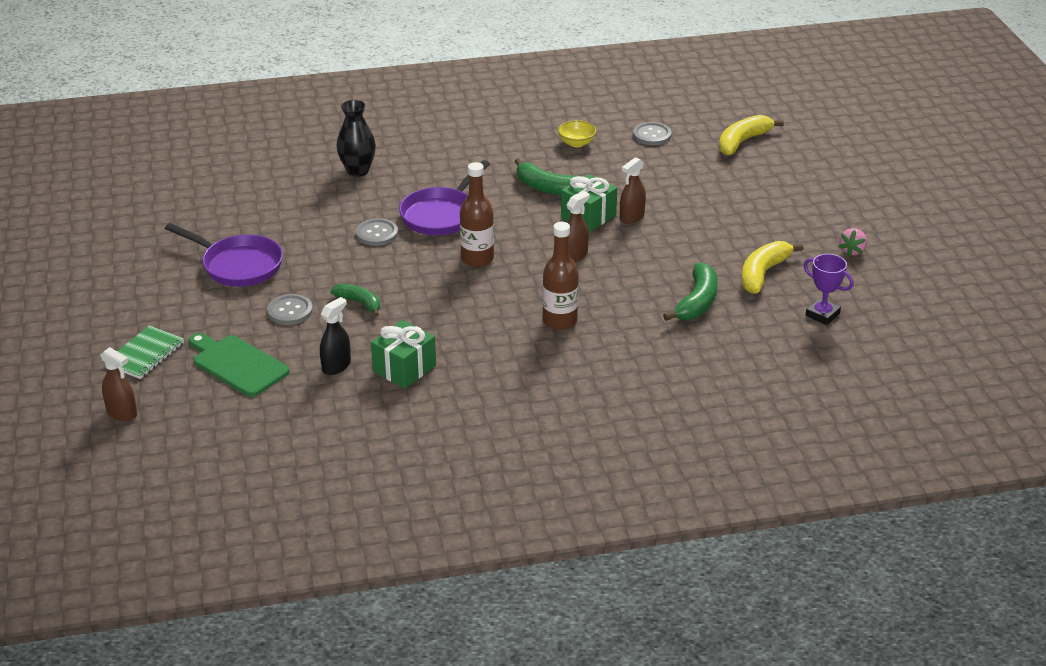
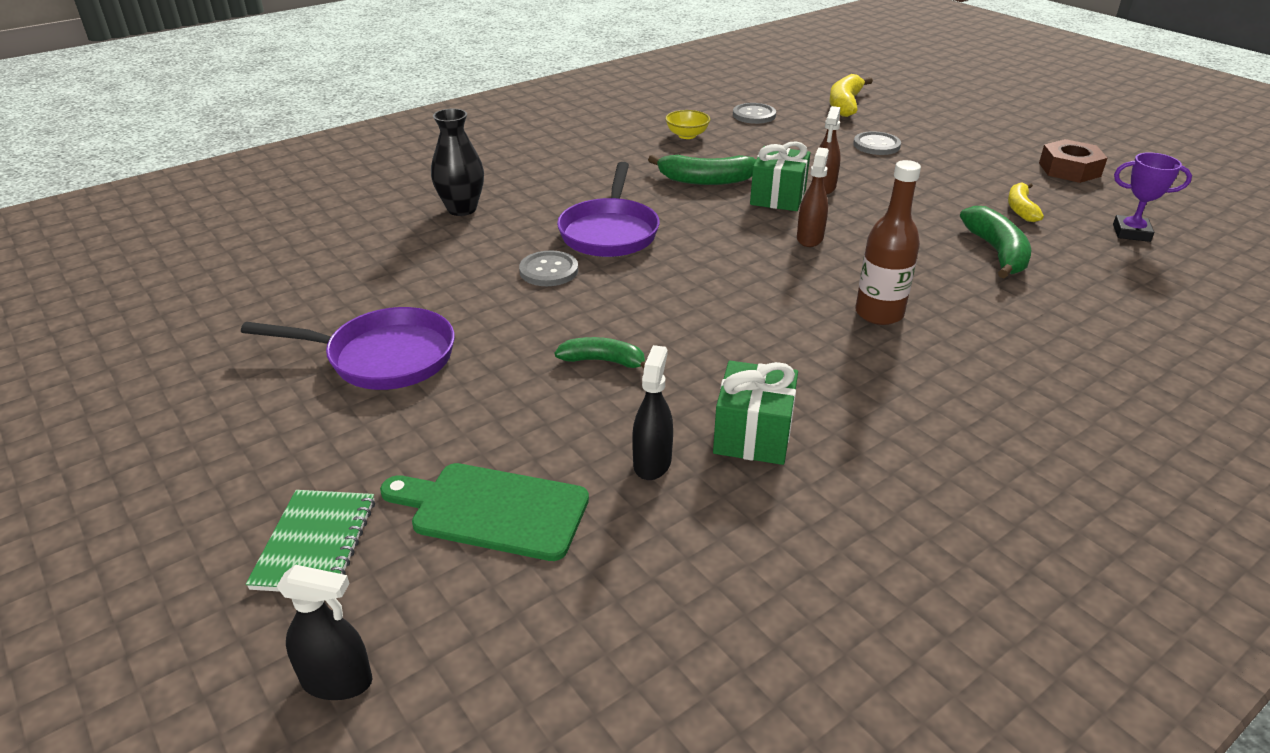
camera: 25 degrees left, 0 degrees up
(122, 413) = (337, 681): brown spray bottle -> black spray bottle
(290, 311) = (512, 400): grey button -> grey button (876, 145)
(477, 259) = (702, 269): brown bottle -> none
(763, 274) = (1021, 209): yellow banana -> yellow banana, size x0.65
(852, 251) = (1069, 169): pink strawberry -> brown nut

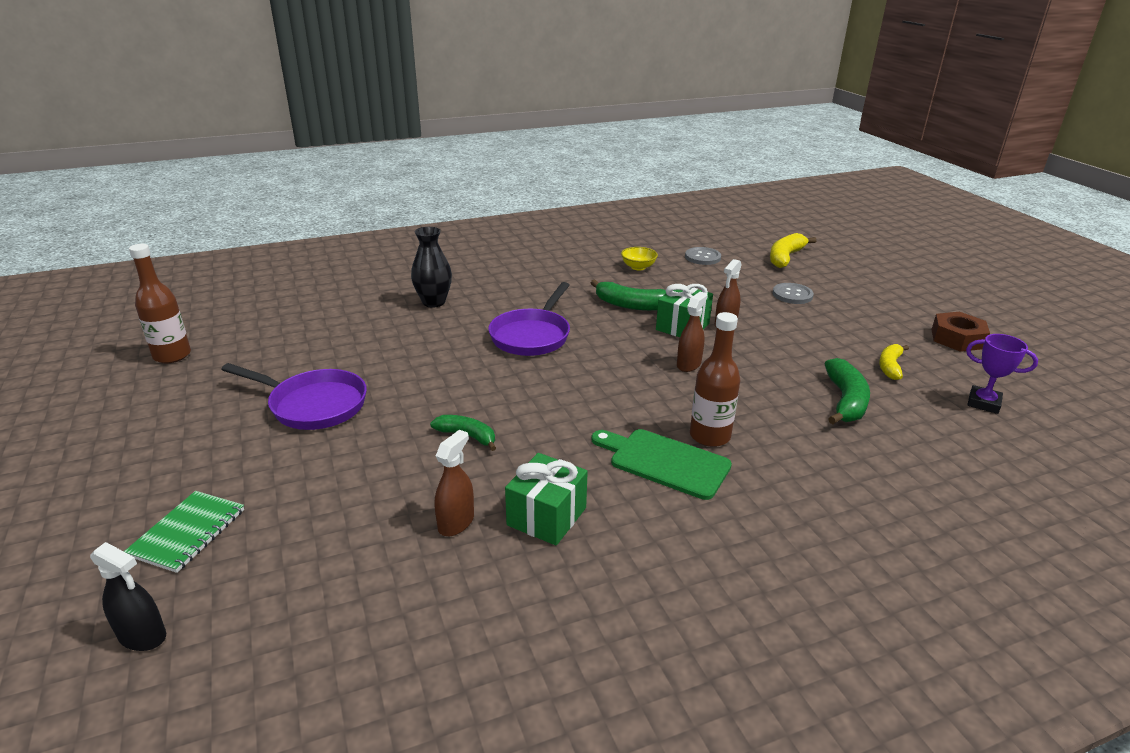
camera: 15 degrees right, 5 degrees down
(142, 327) = (172, 355): none -> brown bottle
(493, 510) = (320, 534): green cutting board -> green cutting board (664, 462)
(549, 270) = (468, 359): grey button -> none
(652, 462) = (456, 522): black spray bottle -> brown spray bottle

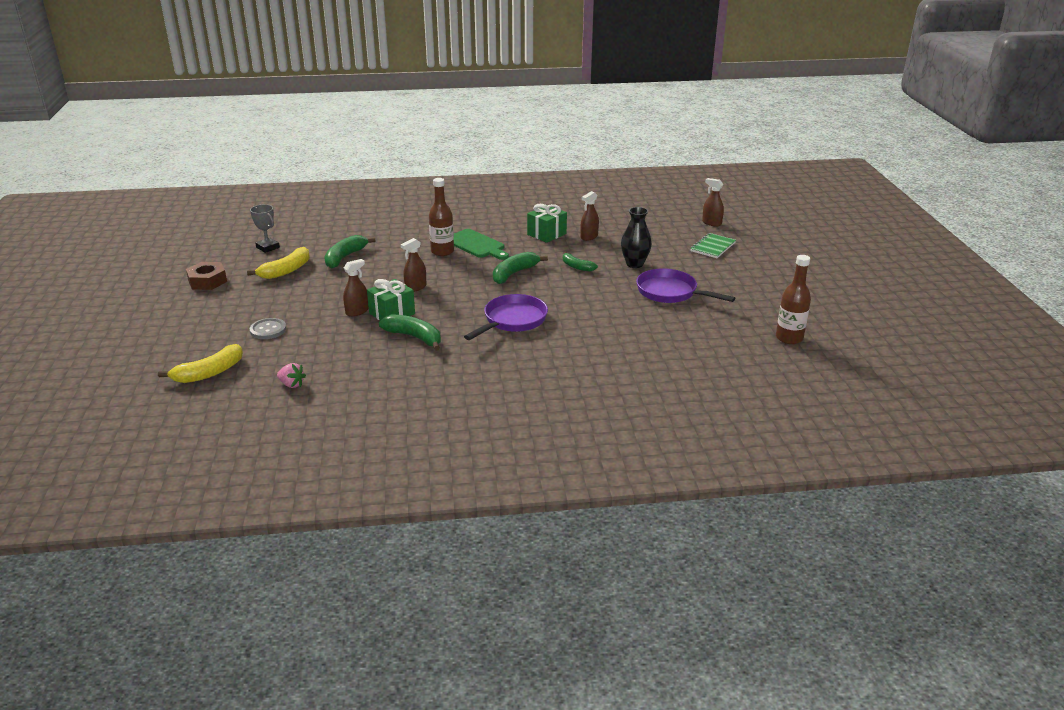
camera: 165 degrees left, 0 degrees up
(142, 636) = (711, 223): black spray bottle -> brown spray bottle
(434, 302) = (585, 362): black vase -> black vase (634, 264)
(564, 407) = (514, 274): none -> green banana
(638, 267) = (370, 380): yellow bowl -> none
(702, 257) = (292, 384): grey button -> pink strawberry
(890, 367) = (286, 270): yellow banana -> yellow banana, size x1.54
(983, 403) = (268, 247): purple trophy -> grey trophy

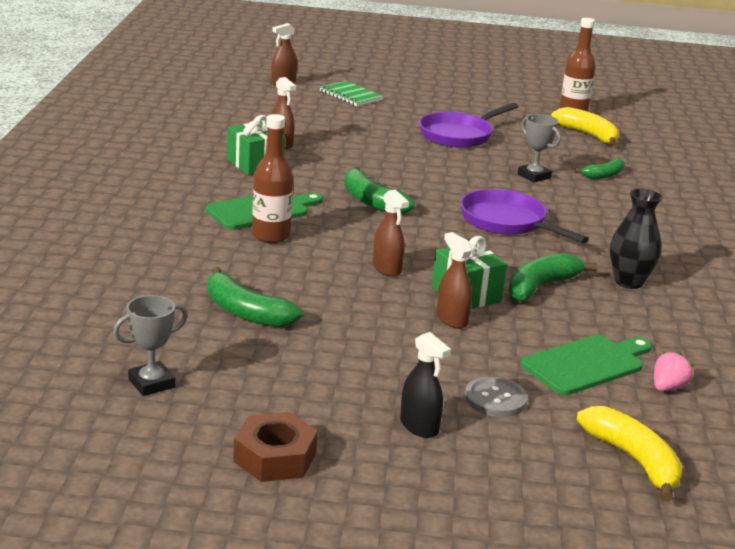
camera: 80 degrees left, 5 degrees down
(237, 311) = (419, 426): none -> black spray bottle
(286, 270) = (270, 370): yellow banana -> yellow banana (587, 135)
(314, 356) = (586, 364): none -> green cutting board
(577, 267) = (368, 165): green banana -> green banana (604, 175)
(610, 326) = (534, 176): none -> grey trophy
(634, 264) = (376, 137): black vase -> black vase (629, 282)

